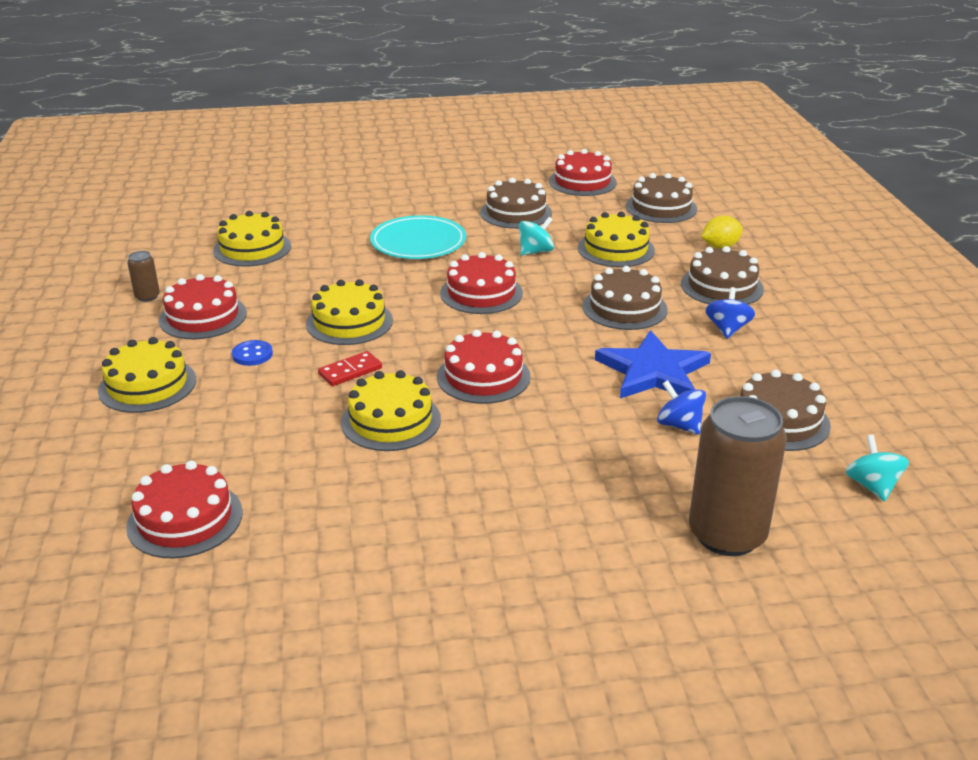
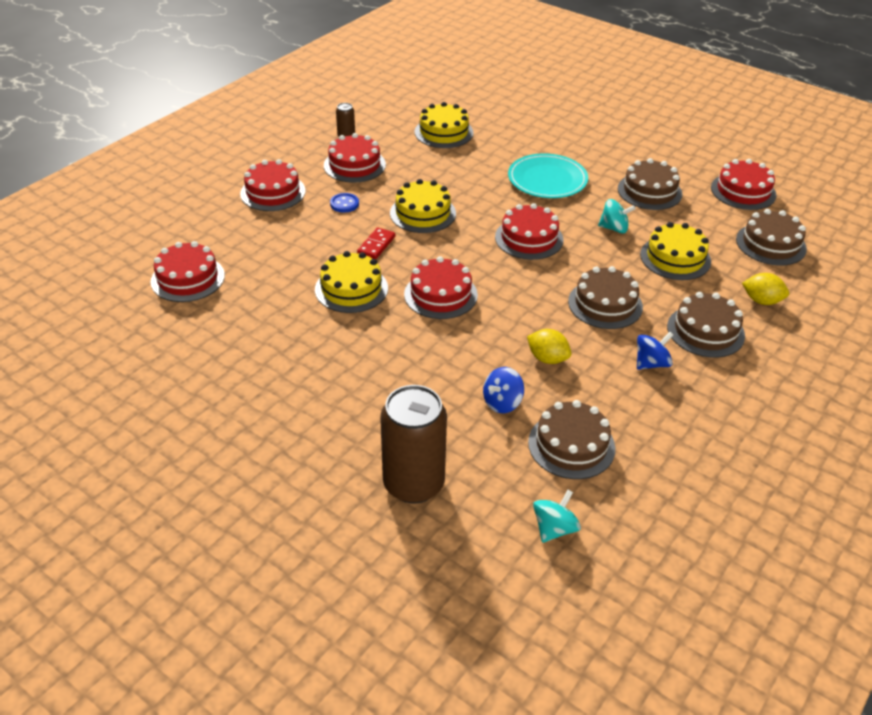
camera: 45 degrees right, 10 degrees up
(147, 385) = (273, 192): yellow cake -> red cake
(350, 371) = (376, 245): red domino -> red domino turned 75 degrees counterclockwise
(653, 371) = (547, 358): blue star -> yellow lemon
(679, 425) = (502, 402): blue spinning top -> blue spinning top turned 135 degrees counterclockwise

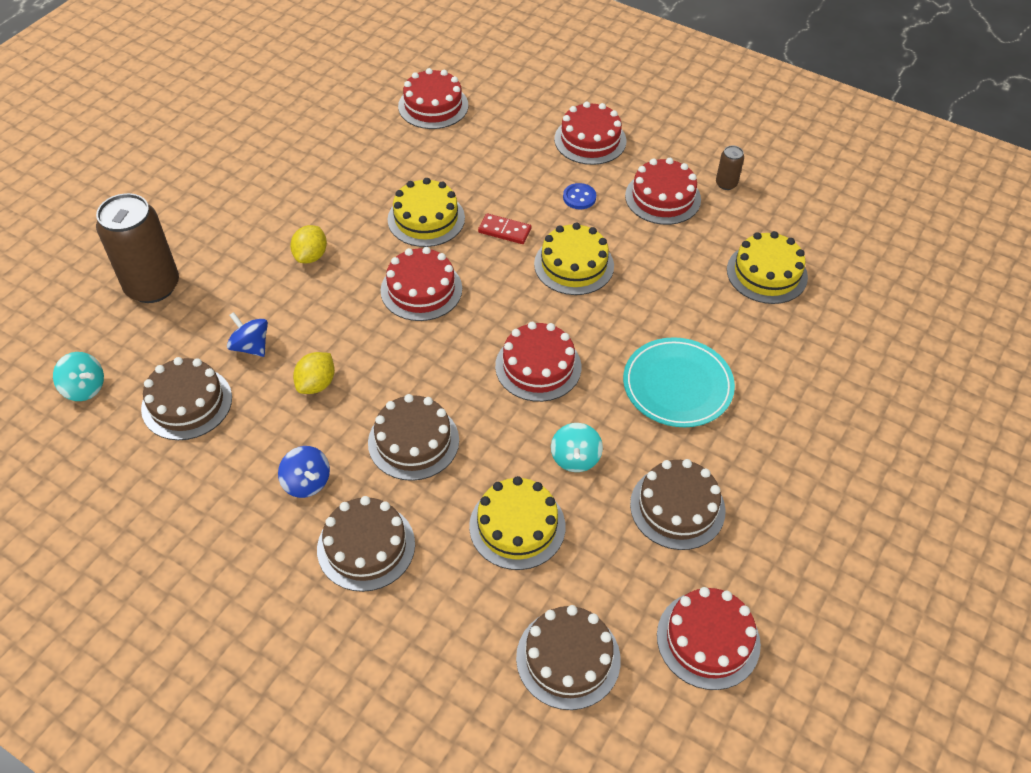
camera: 85 degrees right, 10 degrees up
(761, 301) = (431, 623): yellow lemon -> yellow lemon (311, 256)

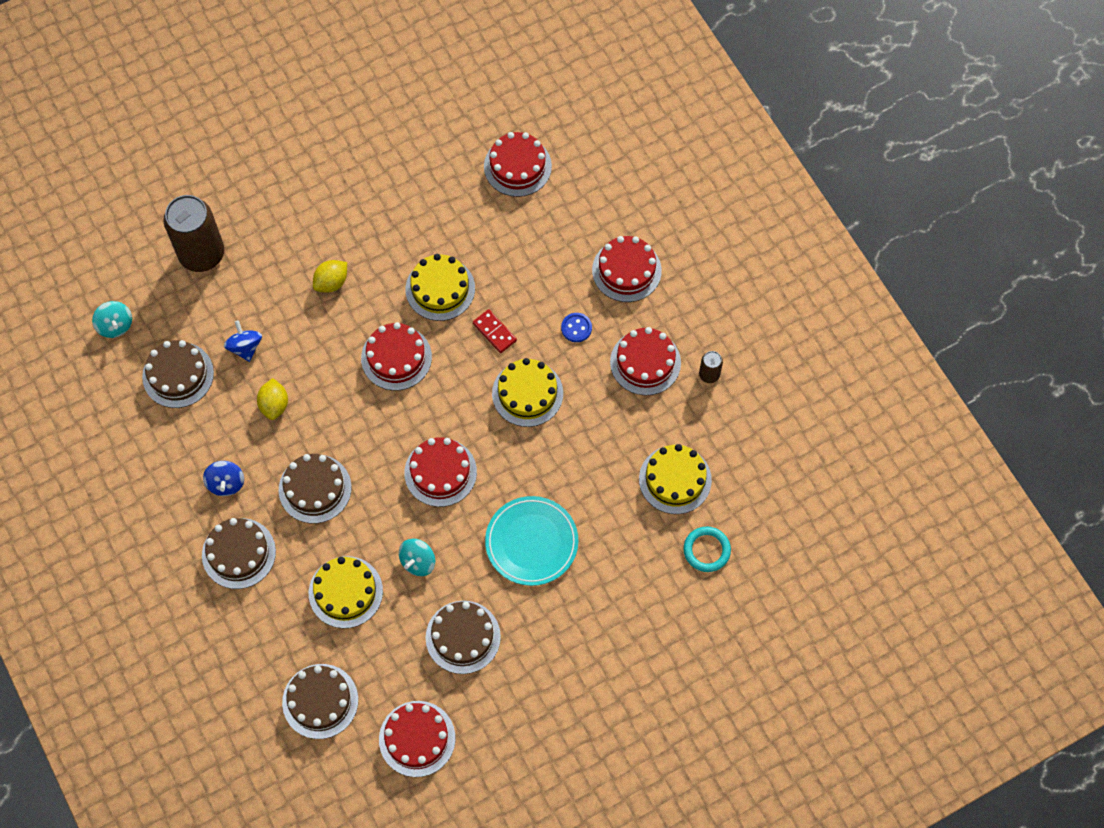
camera: 30 degrees right, 15 degrees up
(316, 384) = (274, 405): yellow lemon -> yellow lemon turned 60 degrees counterclockwise
(845, 316) = (706, 550): none -> turquoise ring

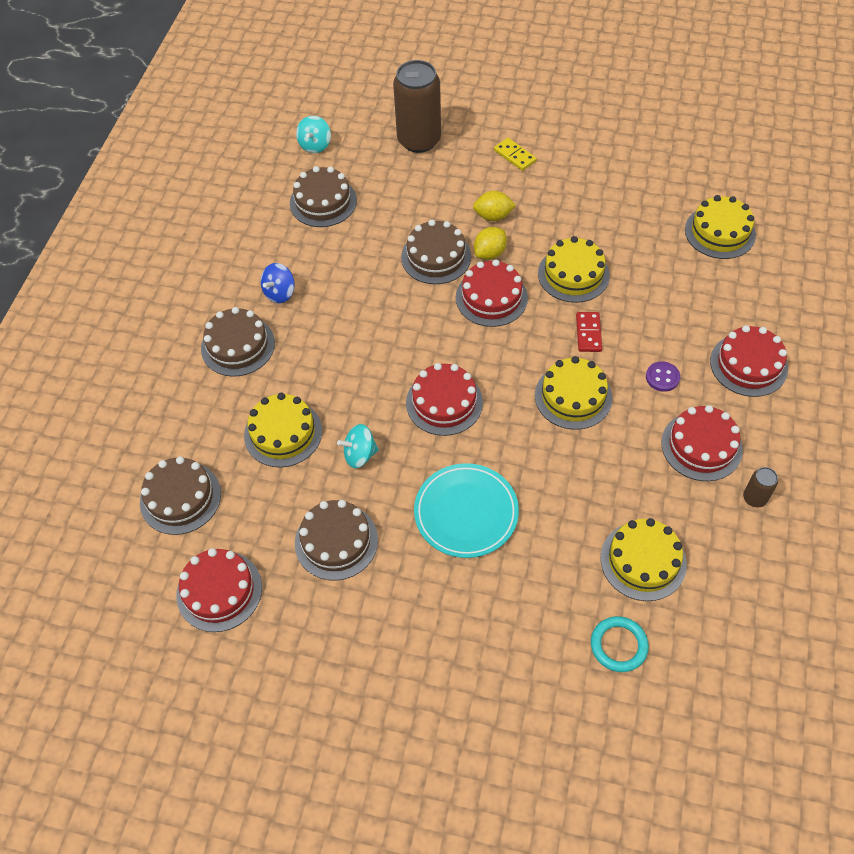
camera: 45 degrees right, 10 degrees down
(245, 347) = (387, 216): blue spinning top -> none
(274, 405) = (368, 266): yellow lemon -> yellow lemon (490, 253)
(297, 210) = (515, 156): none -> yellow domino
(315, 488) = (337, 343): brown cake -> brown cake (436, 257)
(517, 166) = (720, 232): red cake -> yellow cake
(576, 328) = (662, 377): blue button -> purple button

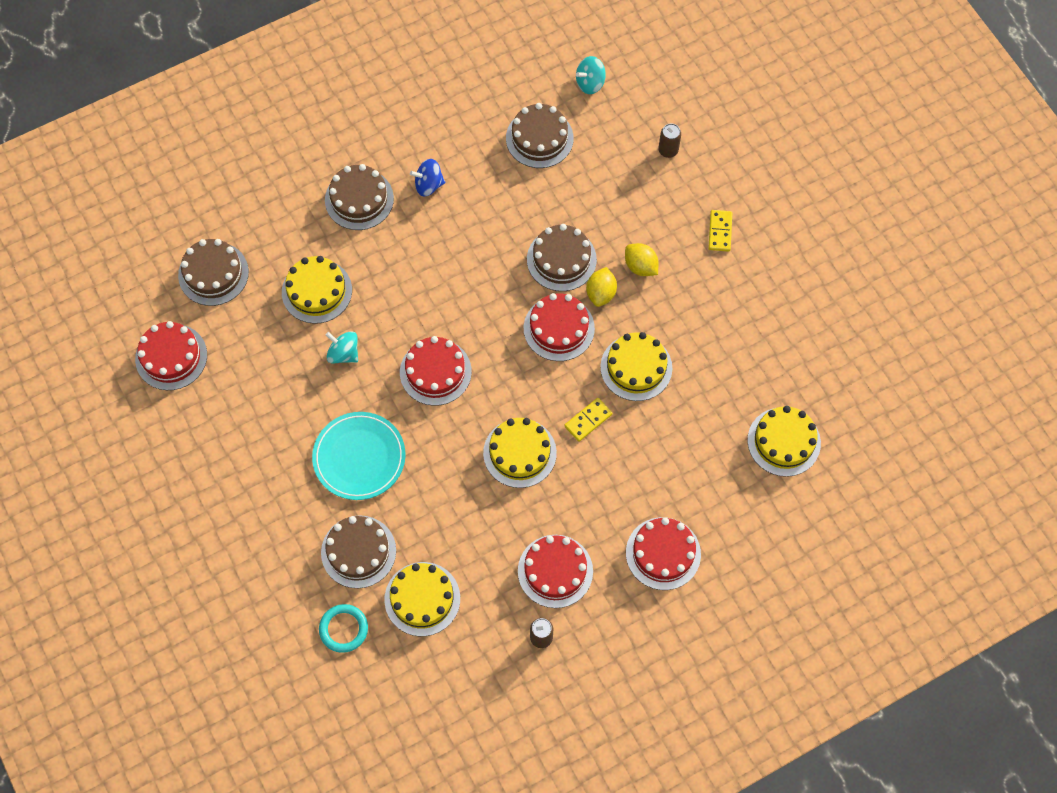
camera: 45 degrees right, 10 degrees up
(336, 541) = (266, 395): brown cake -> brown cake (358, 551)
(419, 140) = (668, 150): brown can -> brown can, size x0.44
(490, 253) = (601, 293): yellow lemon -> yellow lemon turned 75 degrees counterclockwise
(588, 333) = (588, 420): red domino -> yellow domino
(662, 377) = (594, 501): purple button -> none

